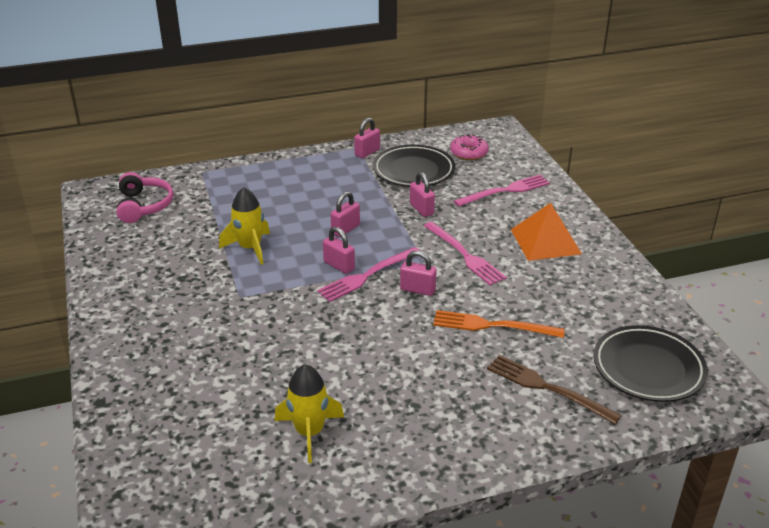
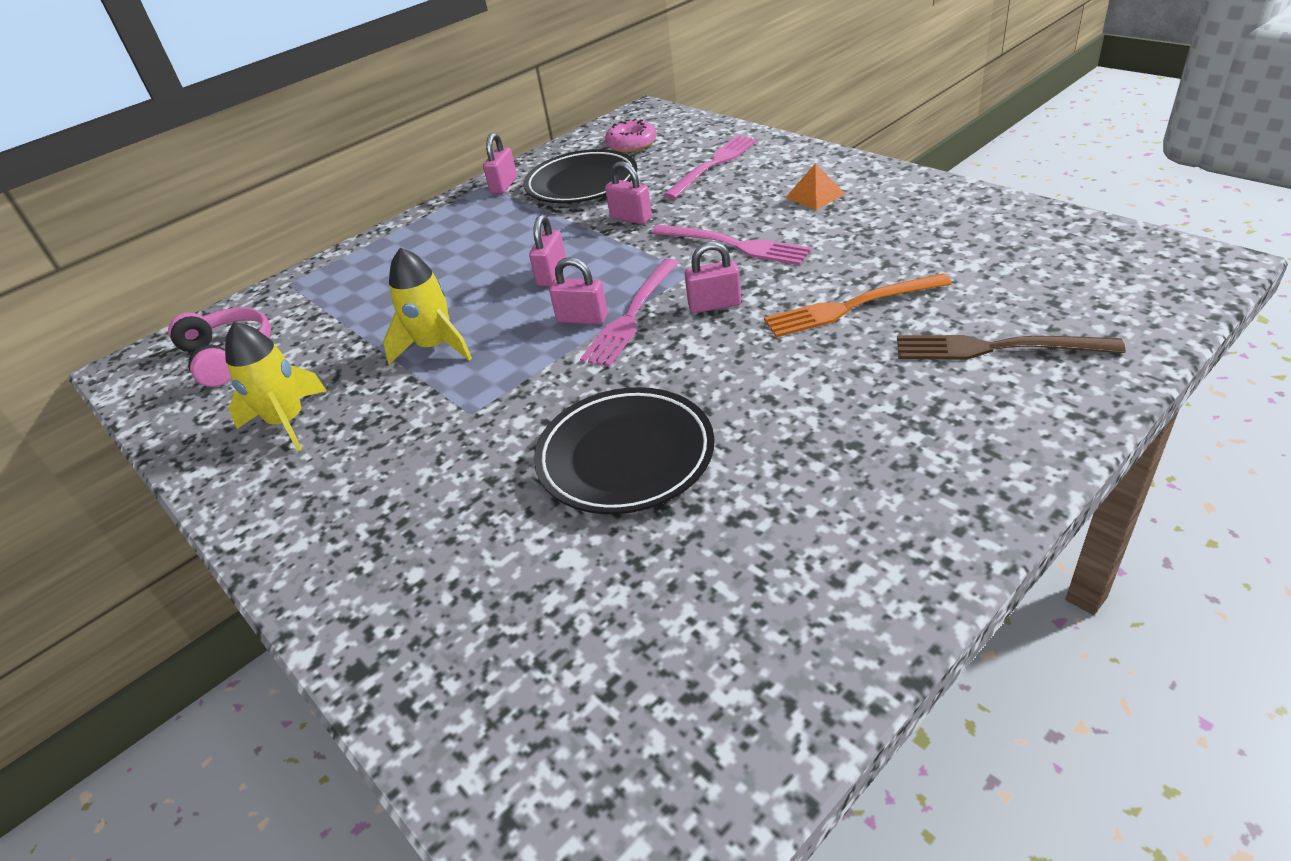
camera: 20 degrees left, 5 degrees up
(309, 432) = (742, 553): yellow rocket -> yellow rocket (287, 422)
(545, 241) = (815, 195): orange pyramid -> orange pyramid, size x0.55
(648, 368) = (1082, 276): black plate -> black plate (625, 456)

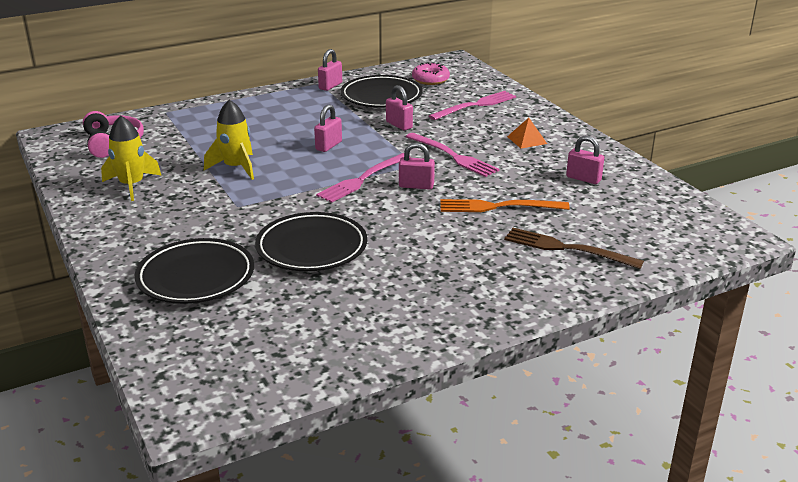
camera: 10 degrees right, 10 degrees down
(469, 571) = (196, 277): none -> black plate
(582, 319) = (331, 174): pink padlock -> pink padlock (583, 178)

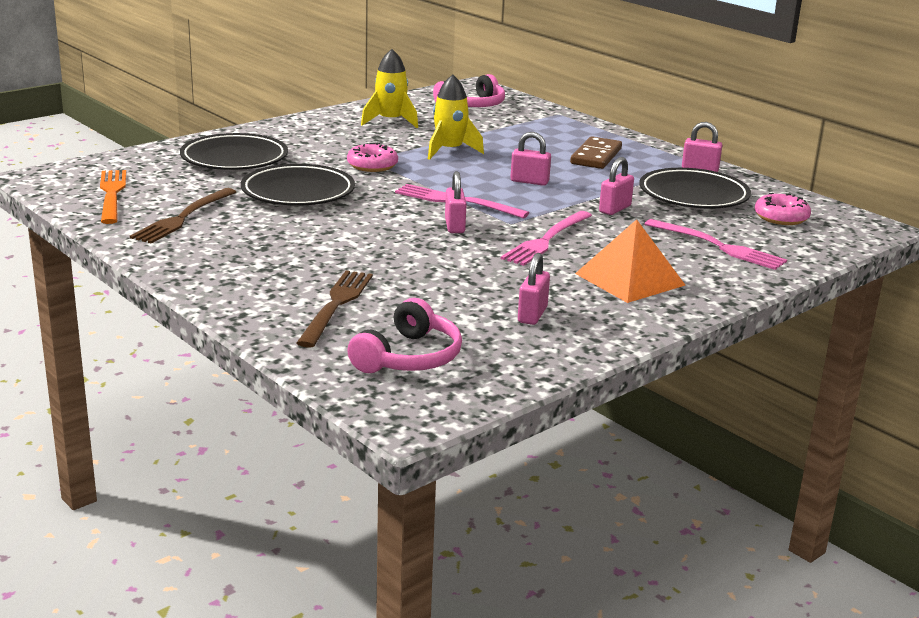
camera: 75 degrees right, 5 degrees down
(256, 206) = (372, 165): none -> pink donut
(283, 114) = (596, 156): none -> brown domino
(358, 314) = (183, 218): none -> brown fork
(498, 207) = (424, 267): orange fork -> orange fork (112, 194)
(527, 140) = (630, 279): orange pyramid -> orange pyramid, size x1.82
(653, 228) = (409, 357): none -> pink headphones

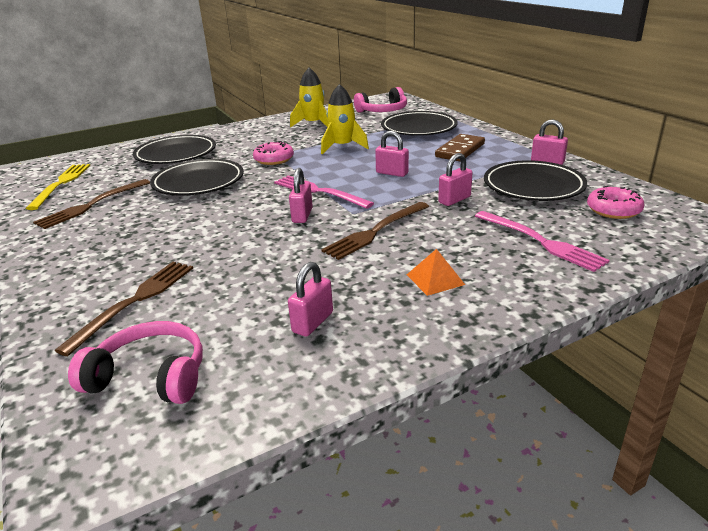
camera: 15 degrees right, 5 degrees up
(112, 194) = (61, 184): orange fork -> yellow fork
(409, 357) = (150, 376): pink headphones -> pink headphones turned 120 degrees counterclockwise
(532, 129) = (418, 128): none -> black plate
(546, 240) = (375, 231): pink fork -> brown fork
(630, 279) = (435, 279): orange pyramid -> orange pyramid, size x0.55

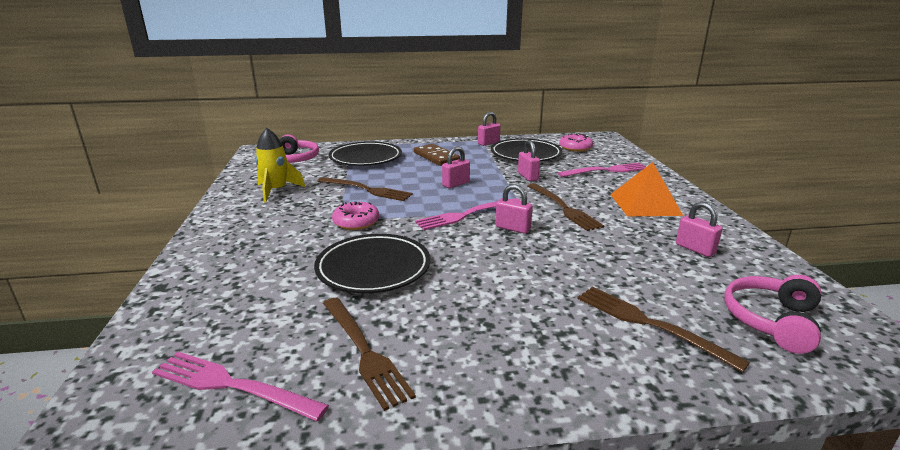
camera: 70 degrees left, 5 degrees down
(61, 184) = (232, 385): yellow fork -> pink fork
(176, 154) = (248, 276): black plate -> none
(342, 147) = (367, 190): yellow rocket -> brown fork
(435, 279) = (645, 204): orange pyramid -> orange pyramid, size x1.82

